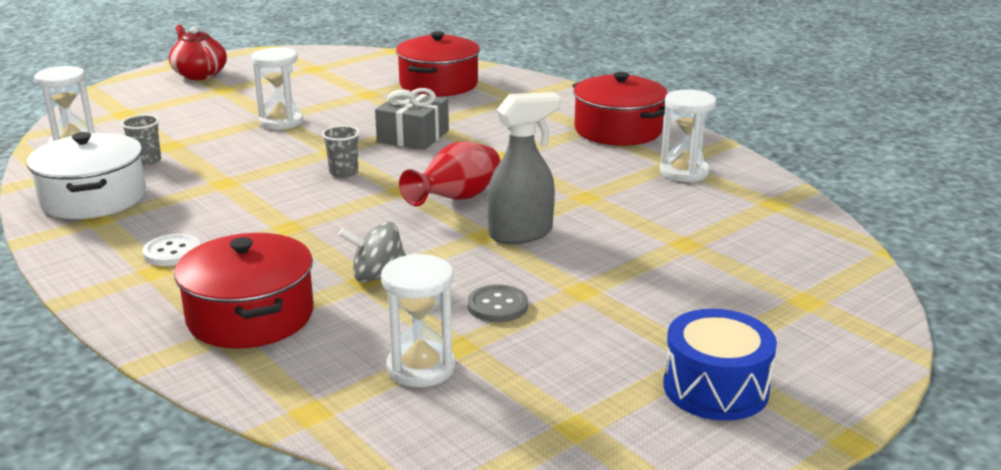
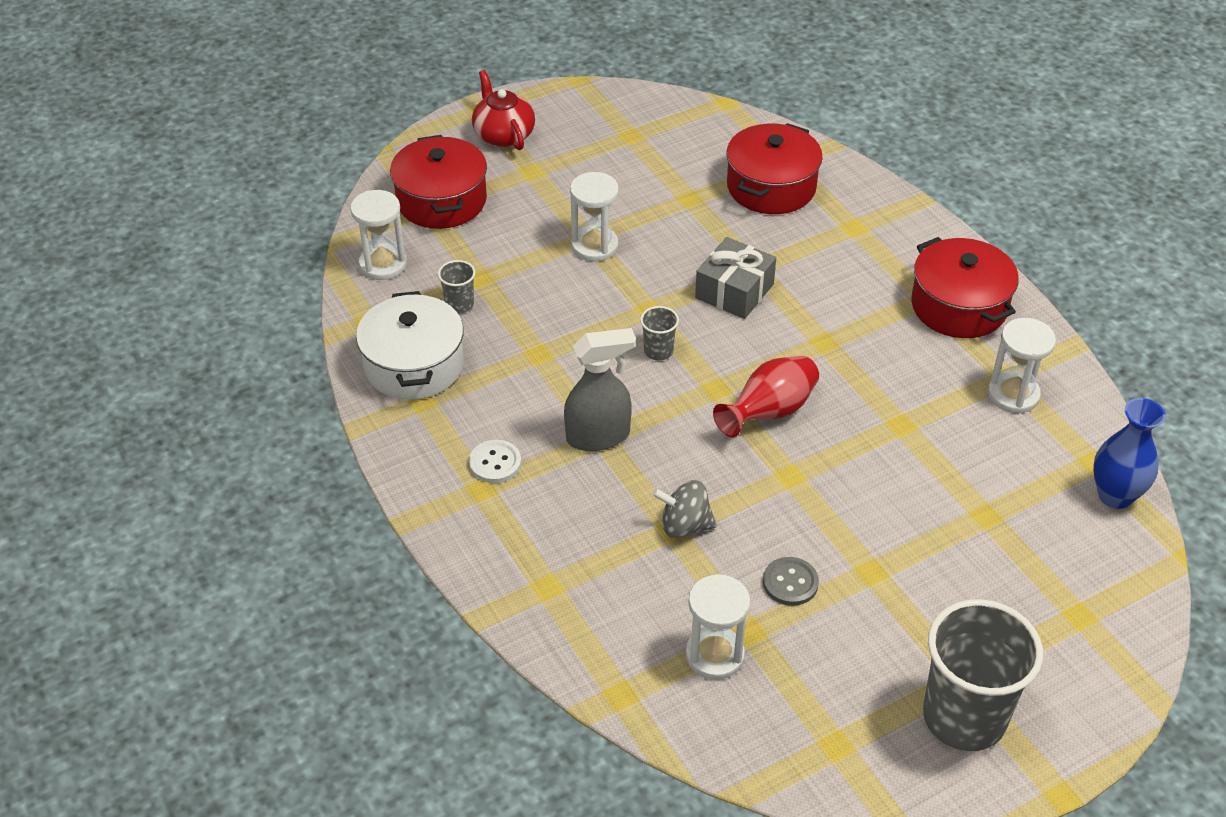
camera: 10 degrees right, 20 degrees up
(250, 316) = (569, 566): red pot -> red pot (441, 200)
(521, 233) = (827, 477): grey spray bottle -> grey spray bottle (598, 436)
(715, 388) = (964, 717): blue drum -> grey cup
(803, 221) = (1115, 495): none -> blue vase

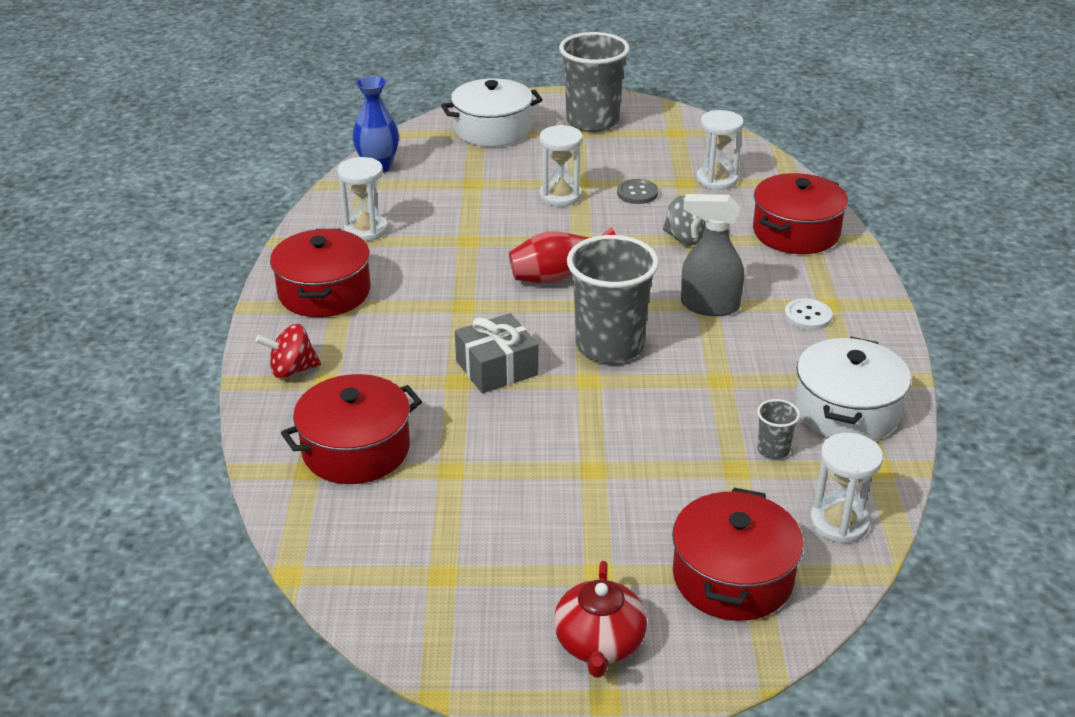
camera: 150 degrees left, 10 degrees down
(567, 592) = (796, 232): none -> red pot
(594, 246) = (593, 457): white hourglass -> white hourglass (560, 196)
(658, 351) = (609, 346): grey cup -> grey cup, size x2.33
(891, 226) = (292, 370): none -> red spinning top
(1068, 633) = (492, 130): none -> white pot

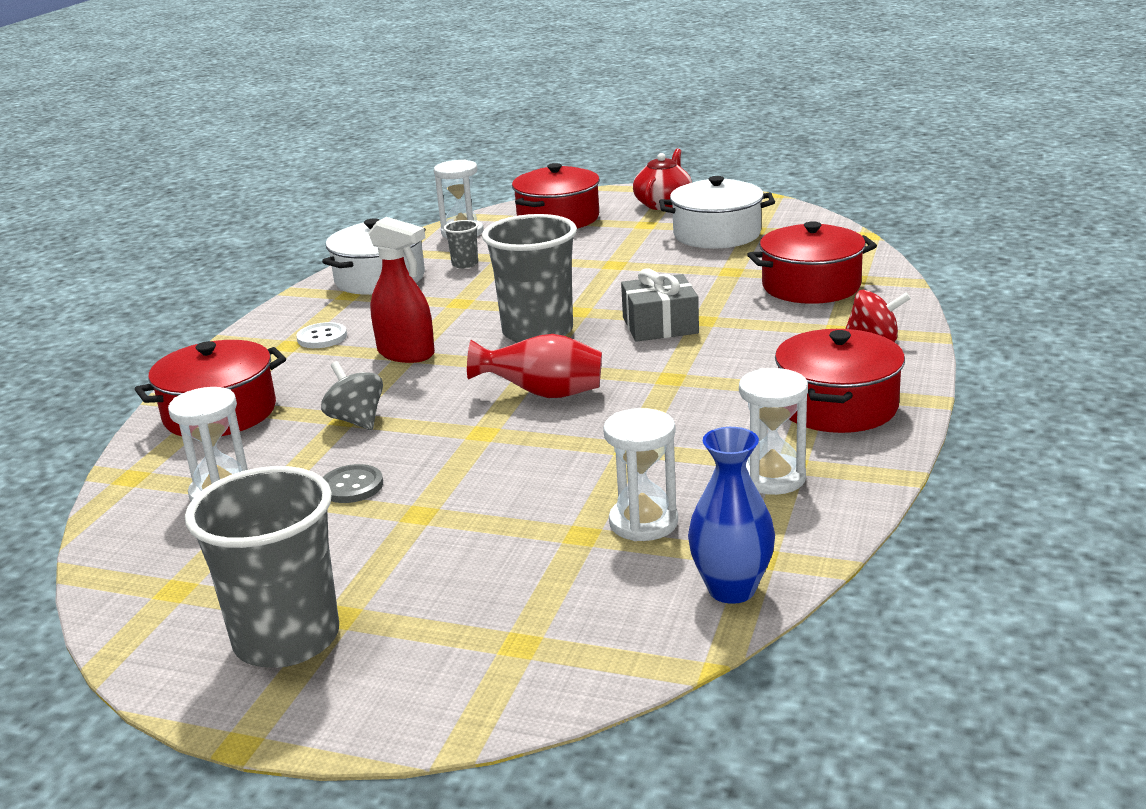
camera: 160 degrees left, 10 degrees down
(492, 130) = (484, 648): white pot -> white pot (717, 234)
(560, 196) = (462, 495): white hourglass -> white hourglass (643, 522)
(709, 306) = (406, 353): grey spray bottle -> red spray bottle

